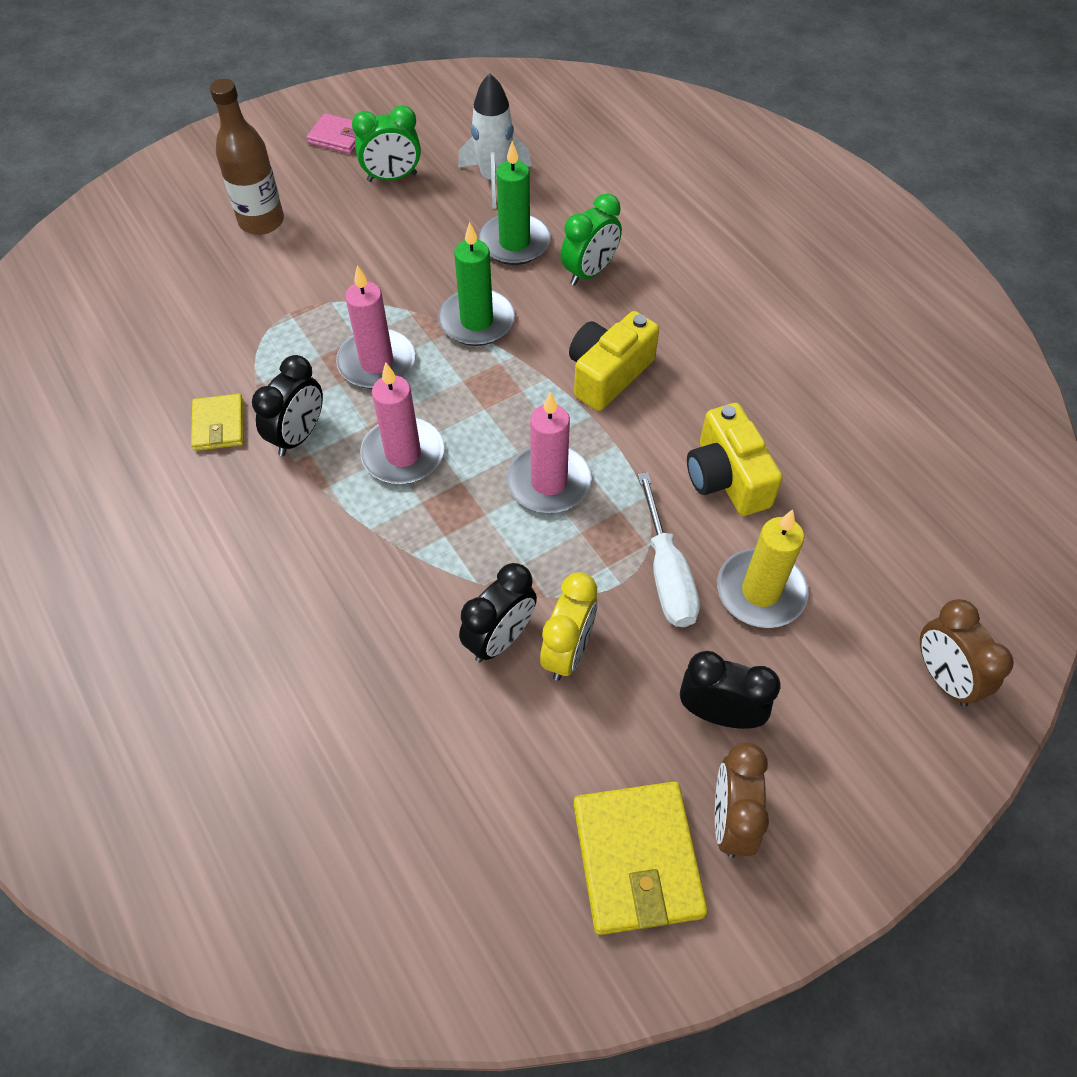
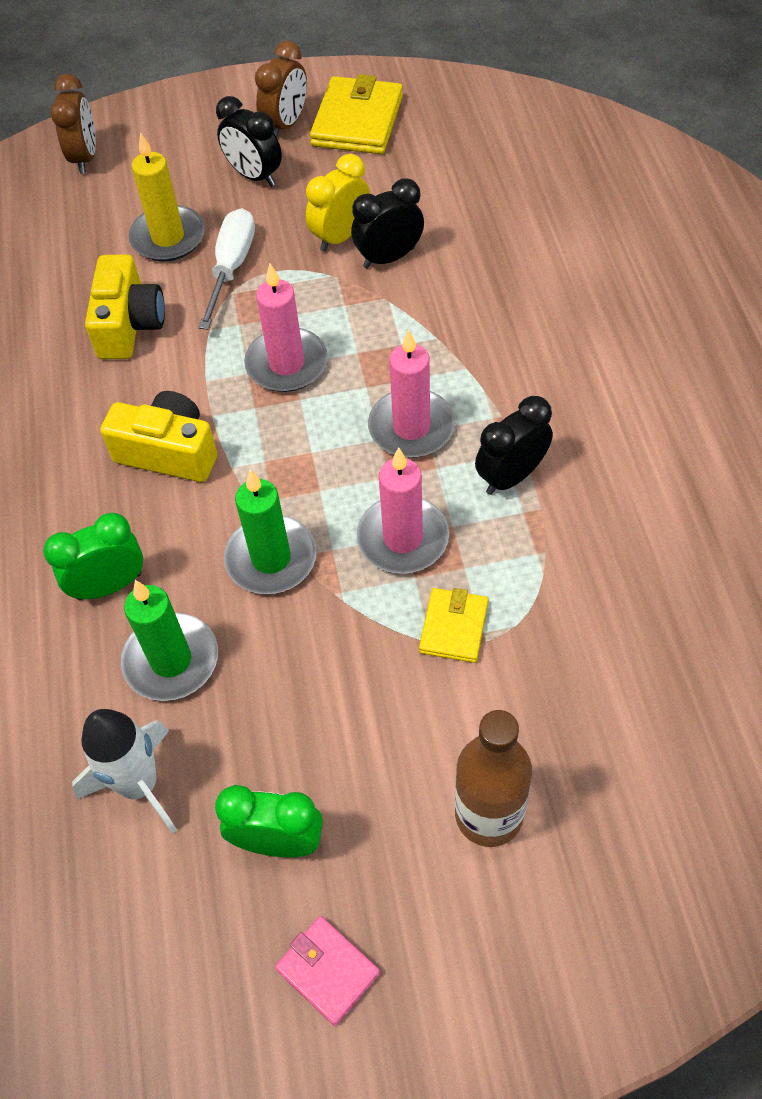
camera: 155 degrees left, 0 degrees up
(219, 425) = (594, 513): yellow wallet -> yellow wallet (453, 627)
(608, 374) = (169, 452): yellow camera -> yellow camera turned 135 degrees counterclockwise

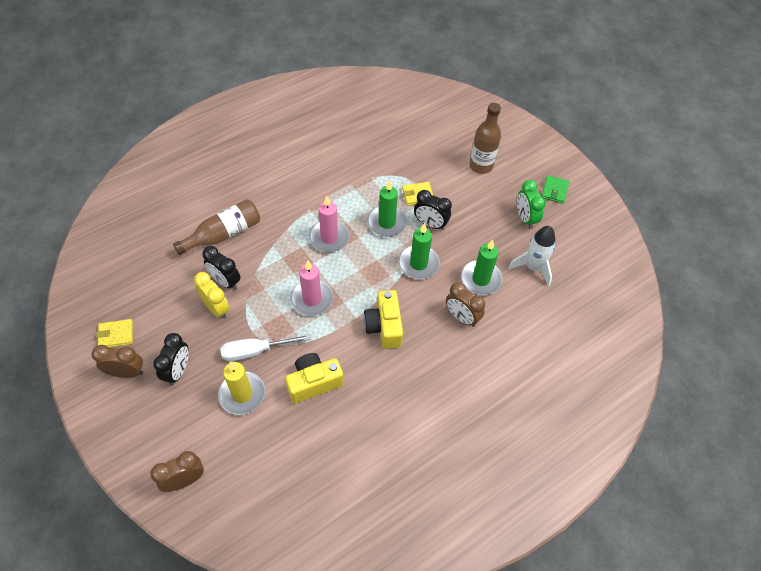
camera: 120 degrees left, 0 degrees up
(109, 586) = (461, 317): green clock -> brown clock
(327, 971) = (554, 191): pink wallet -> green wallet
(340, 237) = (216, 308): yellow clock -> yellow clock turned 150 degrees counterclockwise
(357, 121) = (116, 335): yellow wallet -> yellow wallet, size x0.57
(403, 538) = (386, 223): pink candle -> green candle
(495, 275) = (224, 234): none -> brown bottle
(511, 476) = (340, 197): black clock -> black clock (430, 224)

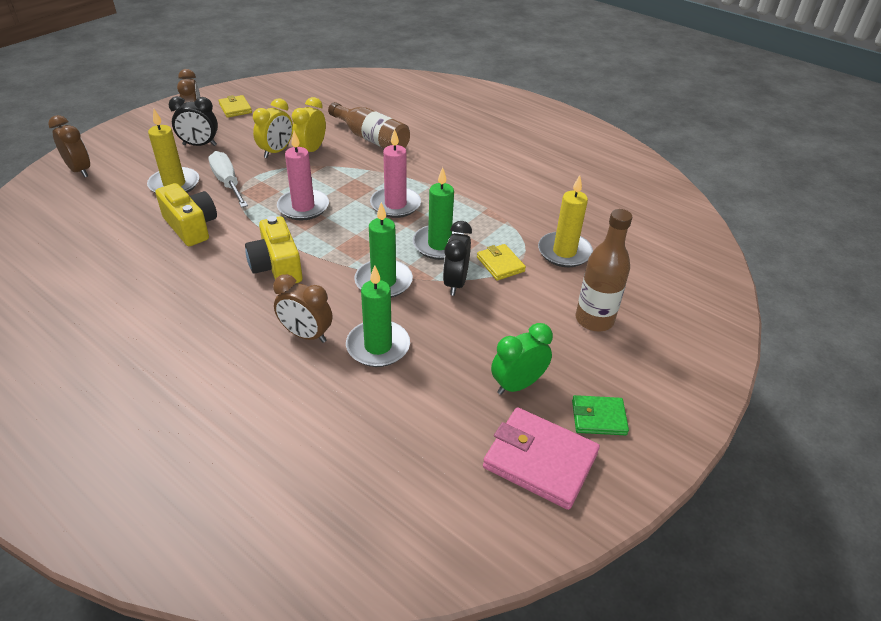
camera: 75 degrees right, 15 degrees down
(225, 281) = (311, 150): black clock -> yellow clock
(384, 326) = (277, 266): yellow camera -> yellow camera turned 90 degrees counterclockwise
(414, 158) = (564, 252): none -> yellow candle
(461, 317) = (306, 335): brown clock -> brown clock turned 90 degrees counterclockwise
(533, 267) = (421, 405): white rocket -> none
(578, 225) = (540, 460): none -> pink wallet

